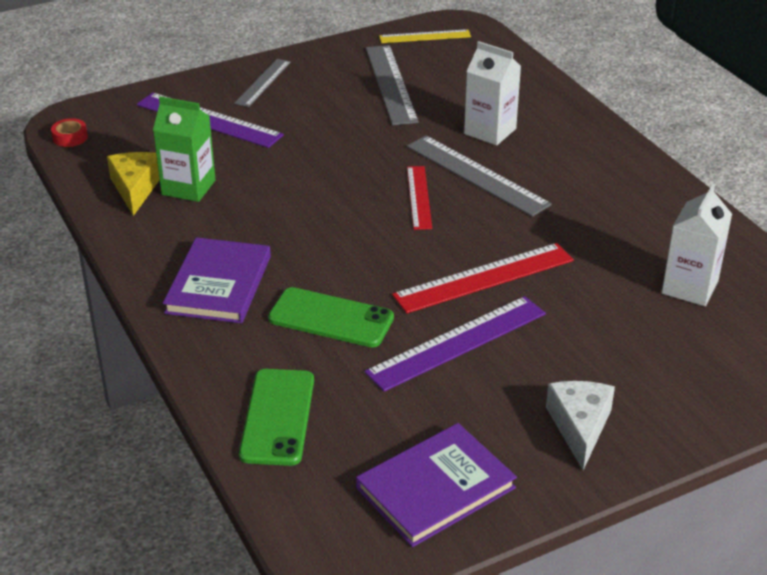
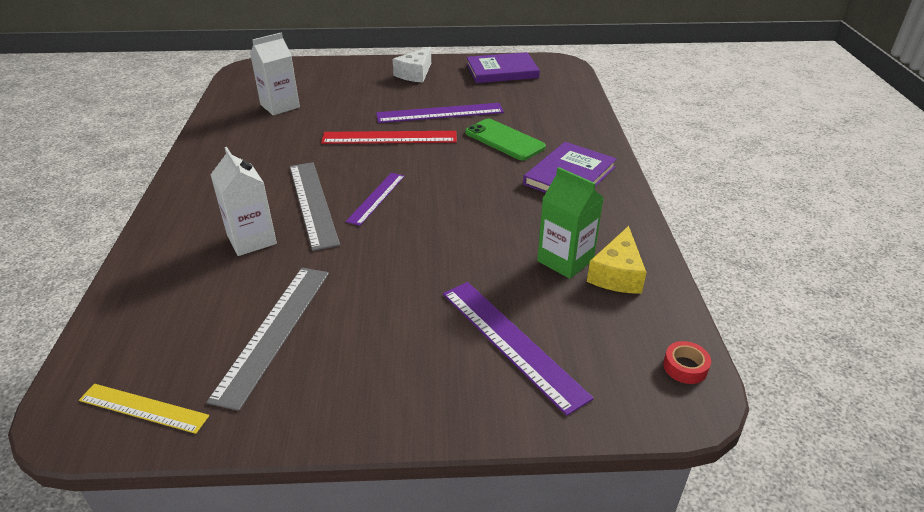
camera: 155 degrees left, 0 degrees up
(263, 82) = (415, 387): grey ruler -> none
(277, 417) = (563, 107): green phone -> none
(419, 197) = (376, 198): red ruler -> purple ruler

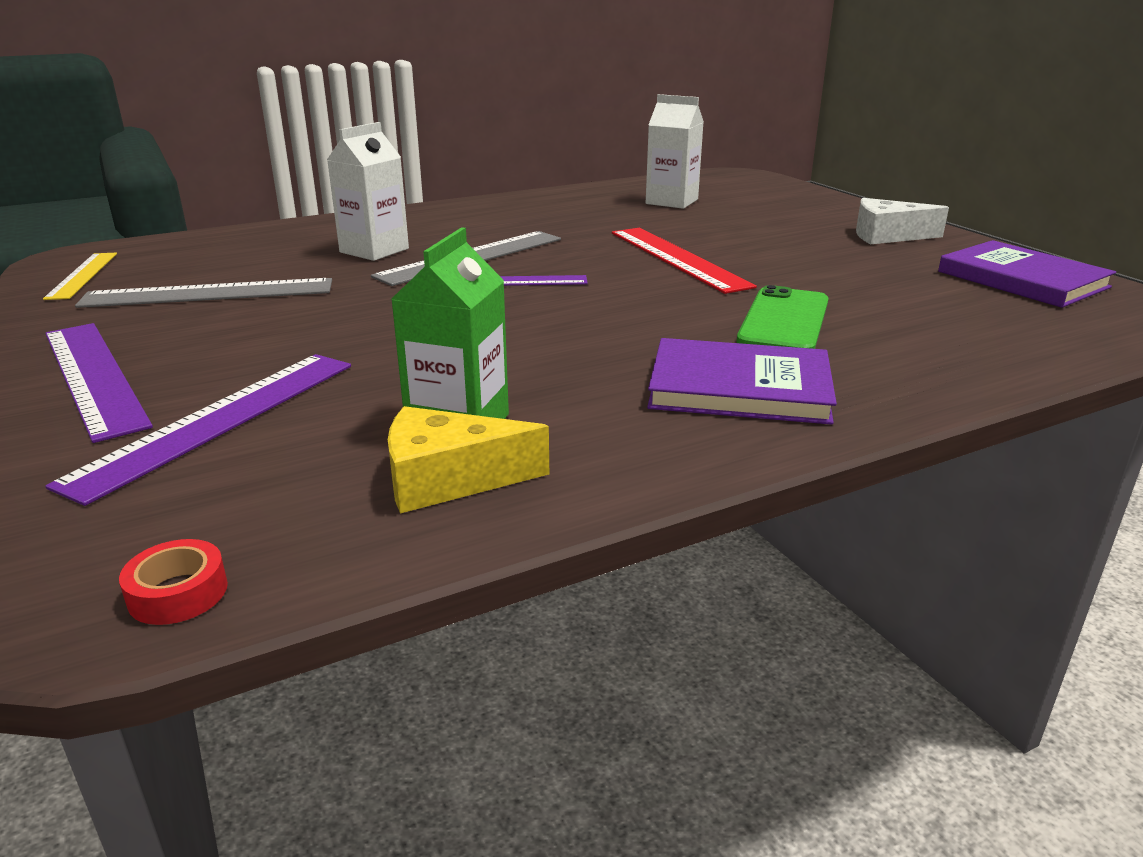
camera: 65 degrees right, 10 degrees down
(440, 113) = (795, 269): purple ruler -> purple ruler (93, 376)

